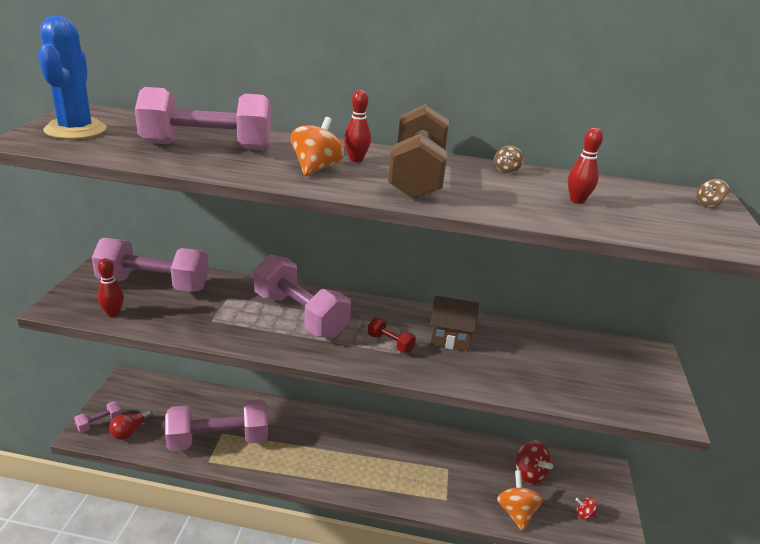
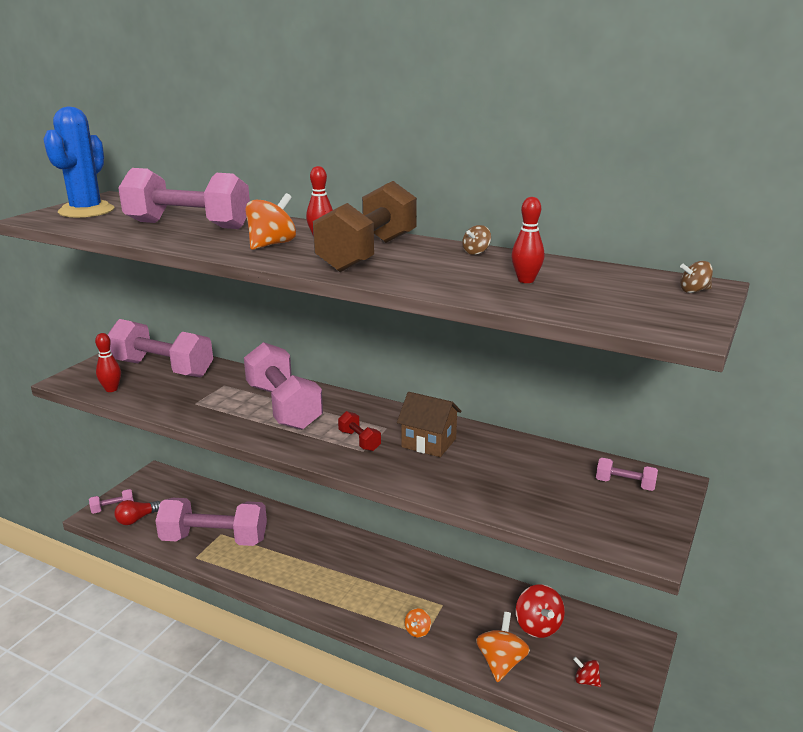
camera: 20 degrees right, 5 degrees down
(439, 497) = (417, 631): none -> orange spinning top
(621, 358) = (625, 484): none -> pink dumbbell

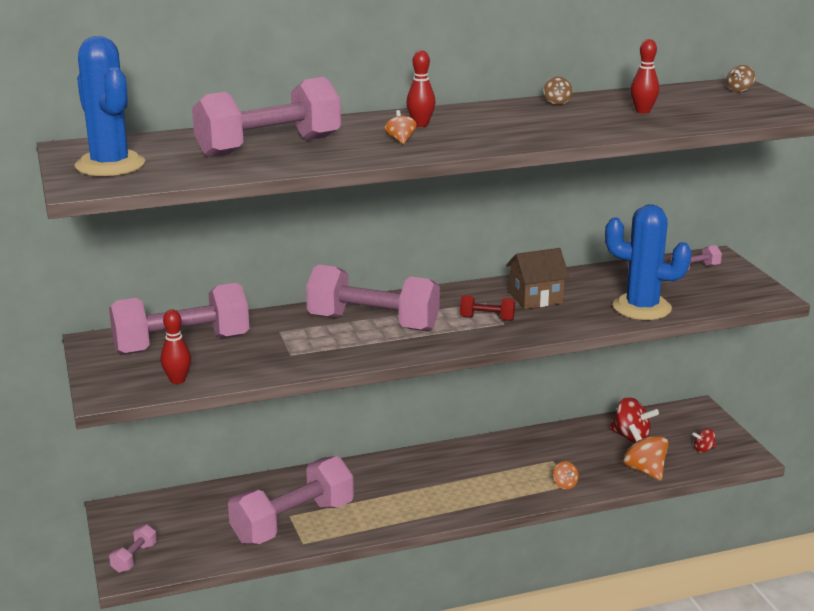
camera: 45 degrees left, 0 degrees up
(137, 519) = (181, 551): red light bulb -> none
(271, 244) = (400, 140): orange spinning top -> orange spinning top, size x0.54
(368, 254) = (493, 125): brown dumbbell -> none
(496, 494) = (642, 308): none -> blue cactus

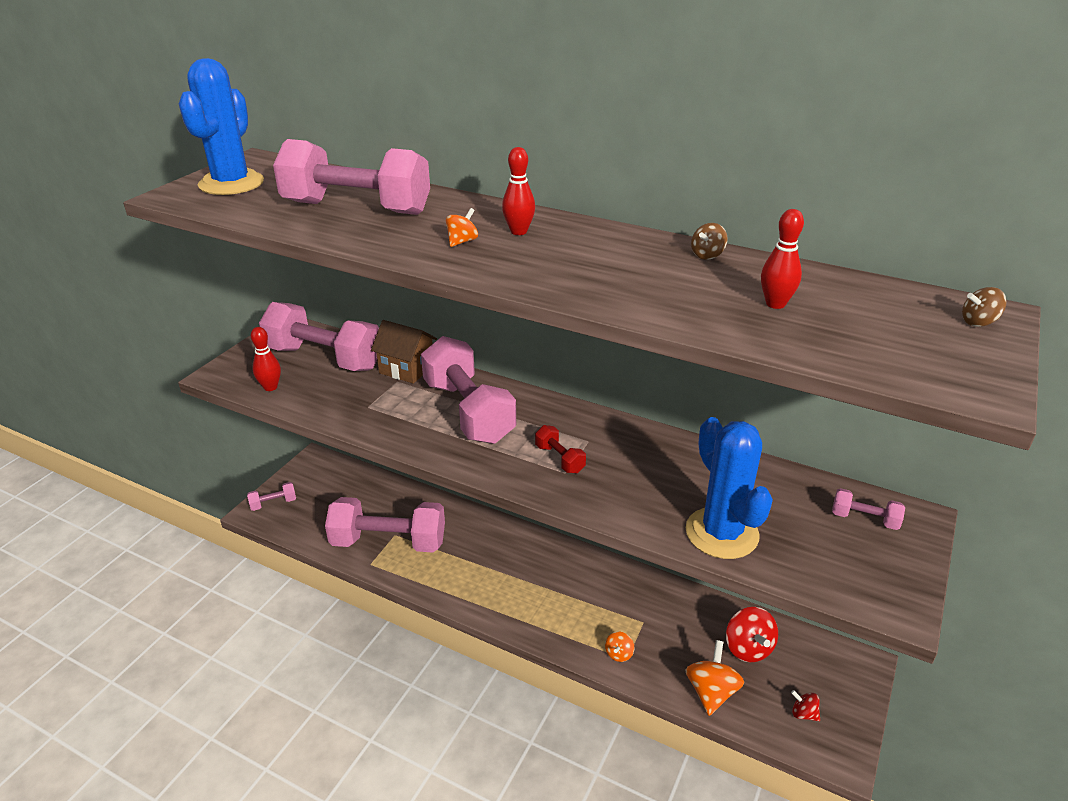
camera: 45 degrees right, 10 degrees up
(536, 298) = (638, 462): brown house -> brown house (406, 369)

